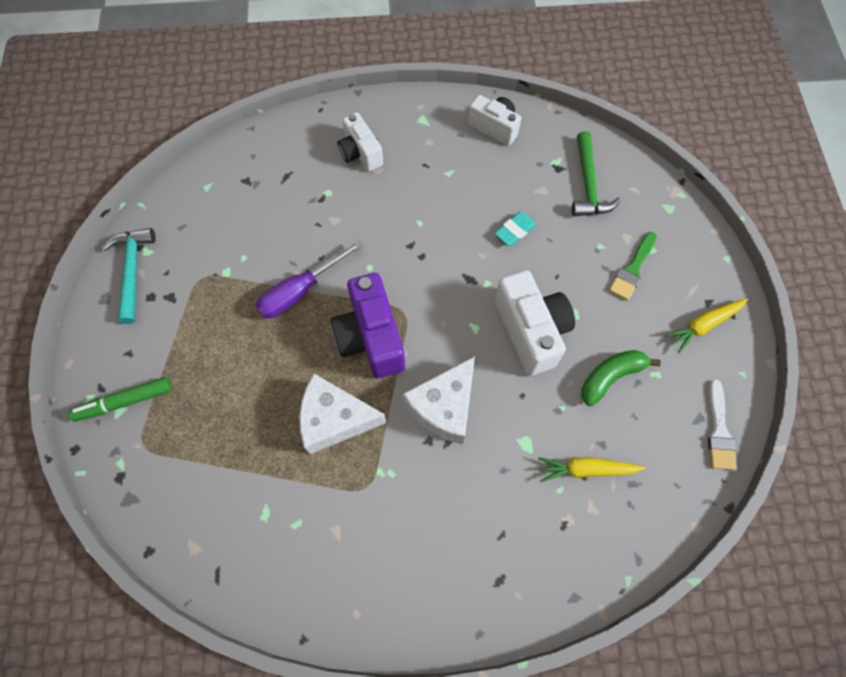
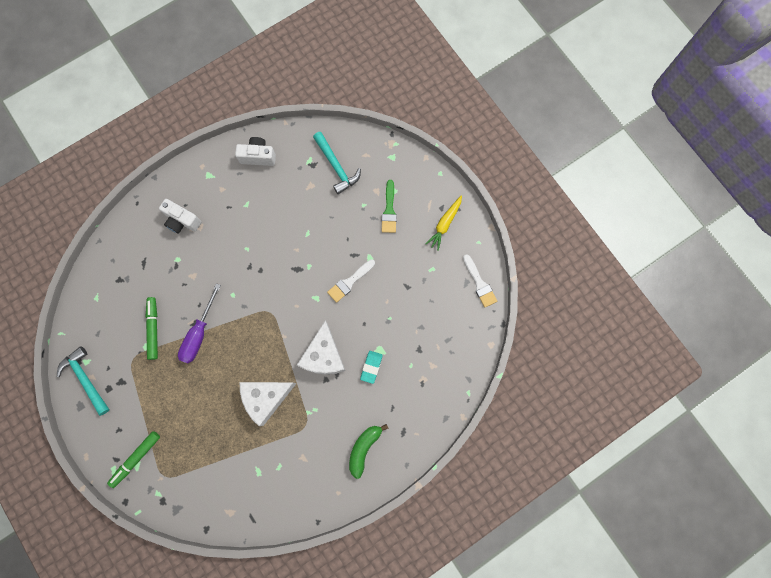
camera: 30 degrees left, 10 degrees up
(249, 256) = (153, 329): none -> green marker
(371, 338) = (259, 338): purple camera -> none
(515, 231) = (308, 222): turquoise eraser -> turquoise eraser (371, 367)
(531, 331) = (349, 282): white camera -> white brush
(586, 469) = (419, 346): yellow carrot -> none
(588, 185) = (336, 167): green hammer -> turquoise hammer
(610, 377) = (407, 285): green banana -> green banana (364, 448)

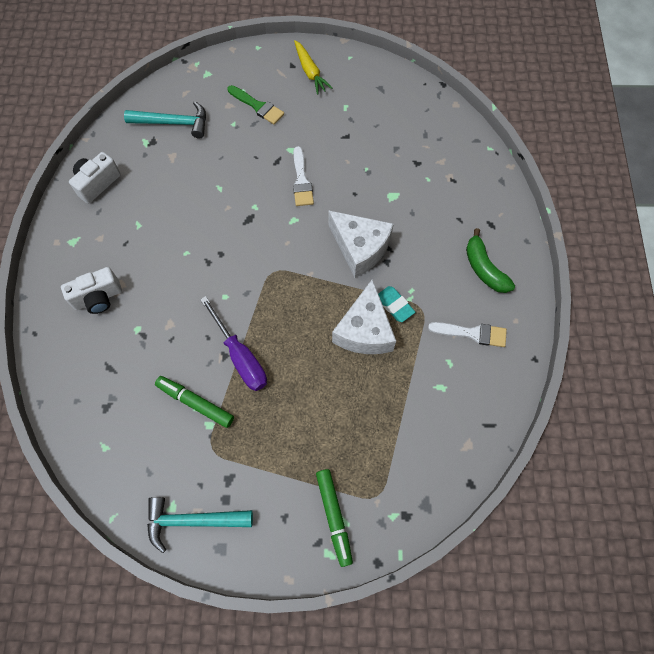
camera: 55 degrees left, 10 degrees down
(371, 367) = (404, 213): turquoise eraser -> turquoise eraser (394, 305)
(479, 283) = (390, 79): white brush -> white brush (472, 333)

